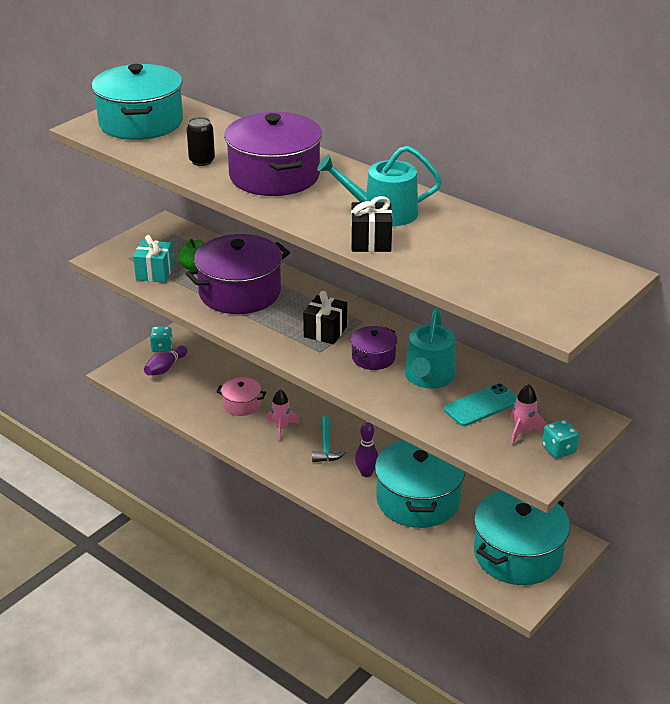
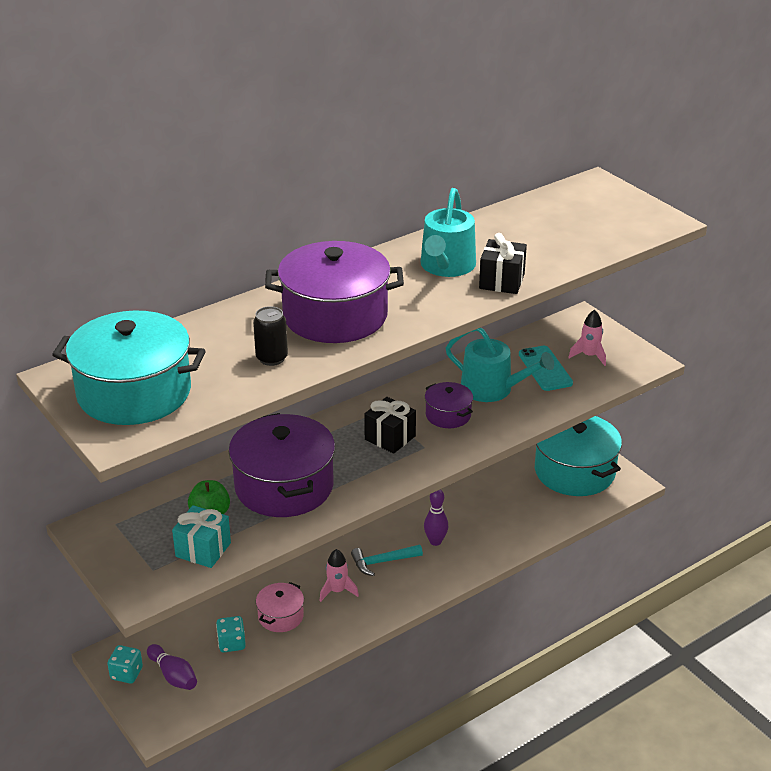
camera: 75 degrees left, 0 degrees up
(326, 446) = (382, 562): turquoise hammer -> turquoise hammer turned 150 degrees clockwise
(418, 500) = (486, 515): turquoise pot -> none
(558, 449) = (616, 343): turquoise dice -> turquoise dice (231, 643)

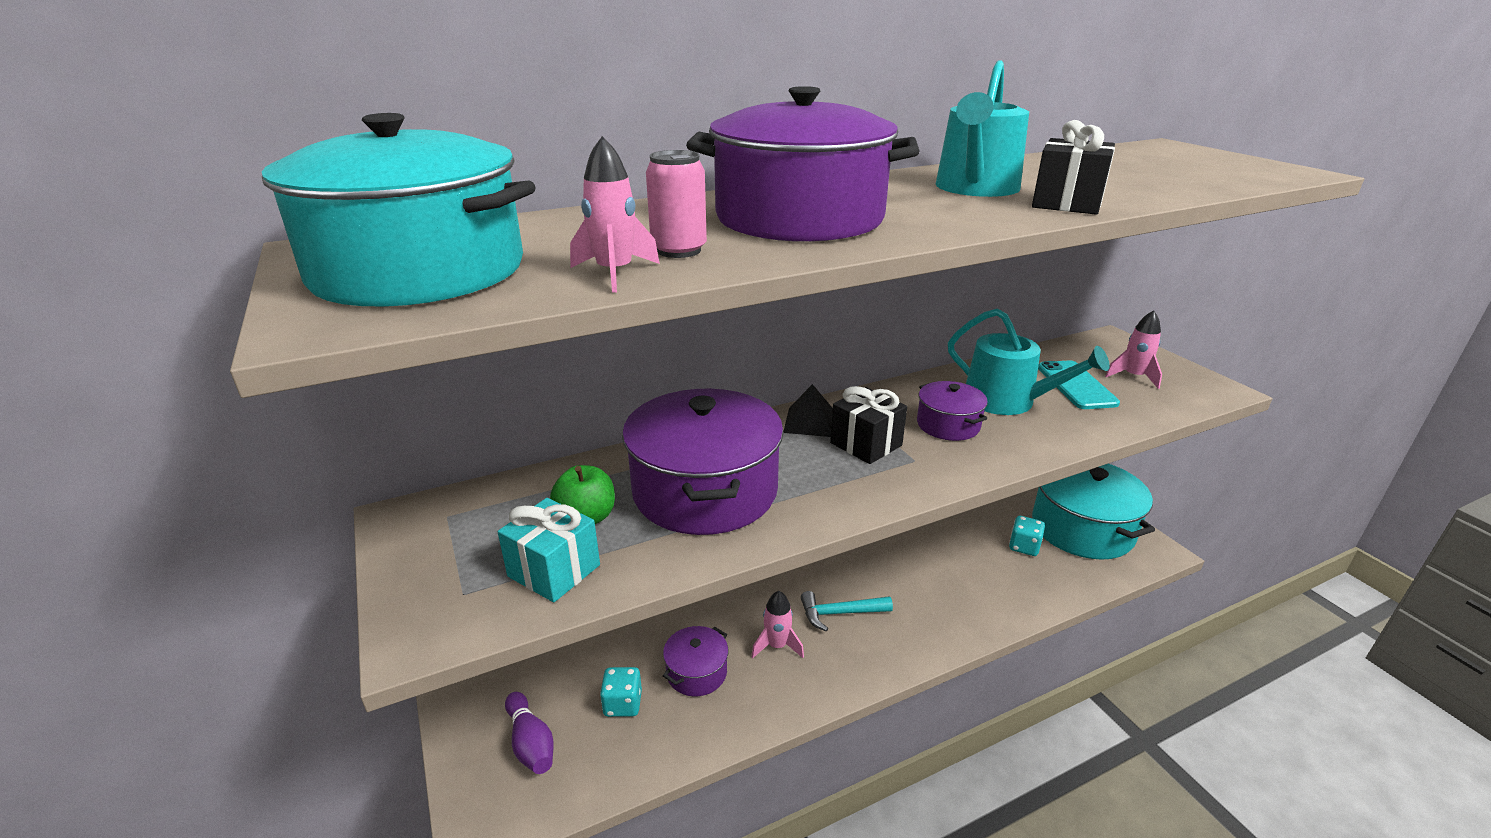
camera: 10 degrees right, 5 degrees down
(126, 673) = (471, 730): turquoise dice -> turquoise dice (1024, 547)
(244, 383) = (615, 273): none -> pink rocket
(271, 358) = (679, 250): black can -> pink can
(280, 616) = (696, 672): pink pot -> purple pot
(348, 423) = (810, 422): none -> black pyramid
(435, 541) = (909, 594): purple bowling pin -> none

